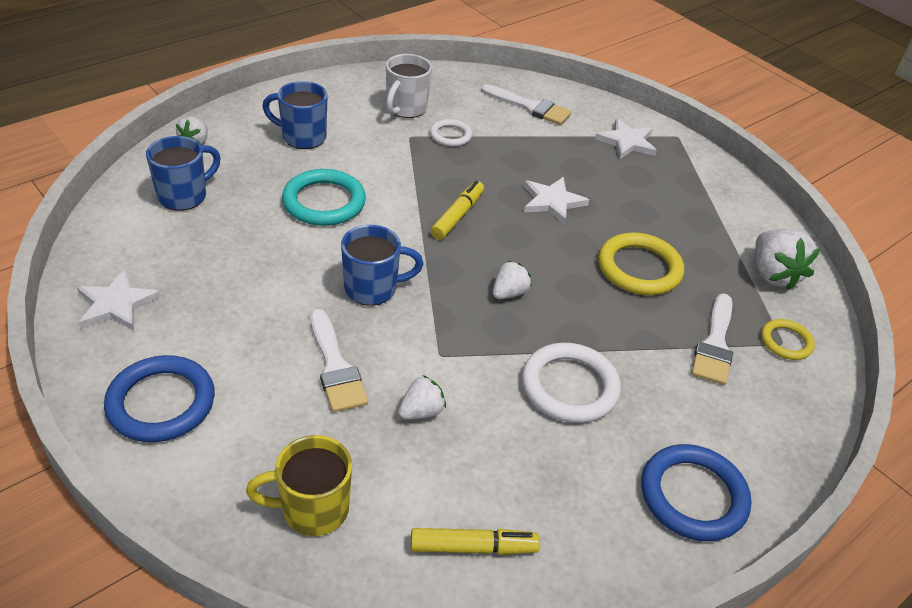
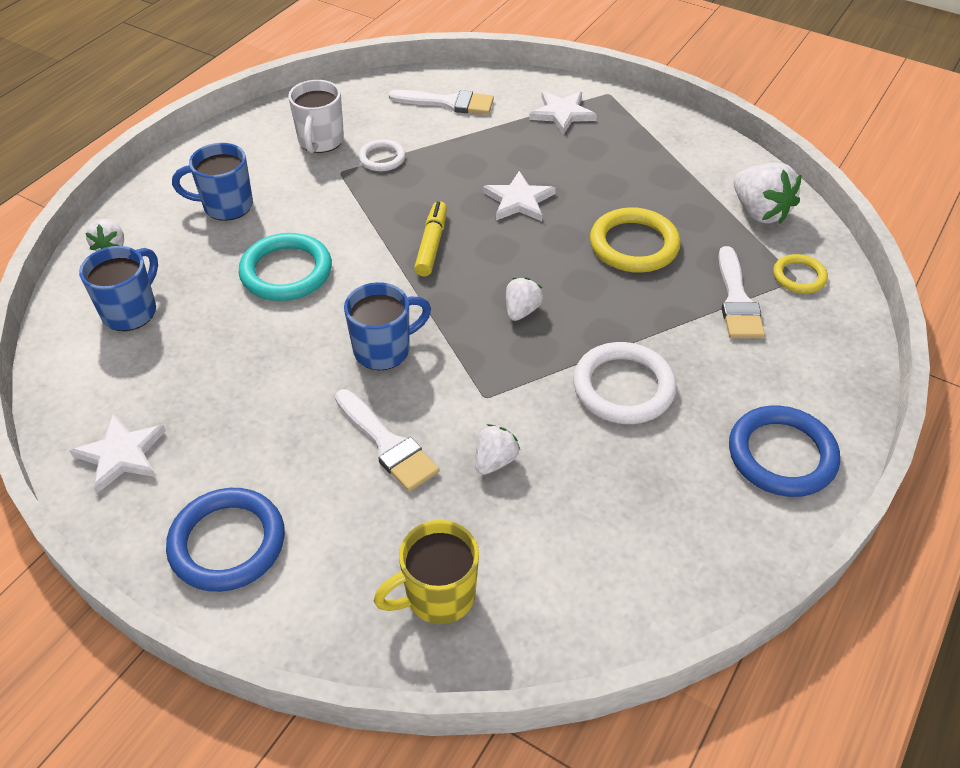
camera: 15 degrees left, 5 degrees up
(473, 547) = (608, 576): yellow marker -> none

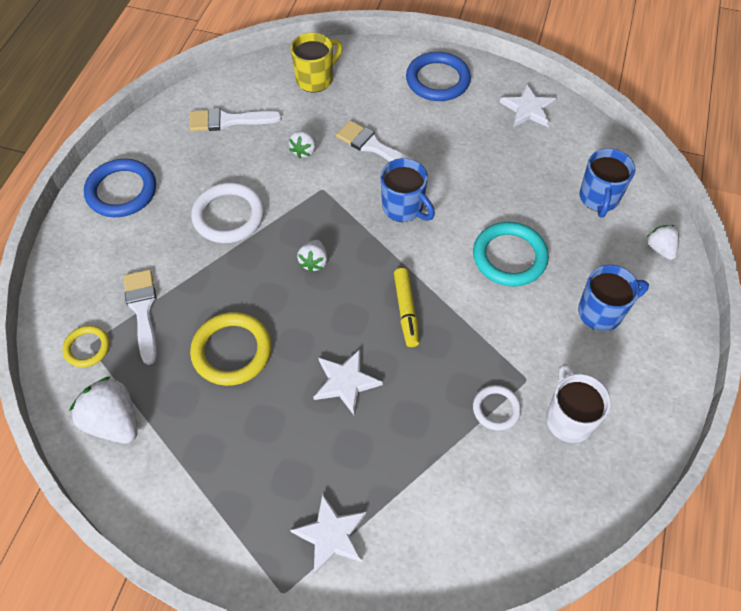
camera: 165 degrees right, 10 degrees up
(384, 350) = (403, 208): blue mug -> blue mug turned 90 degrees counterclockwise
(448, 103) = (465, 521): white brush -> white brush (228, 121)

